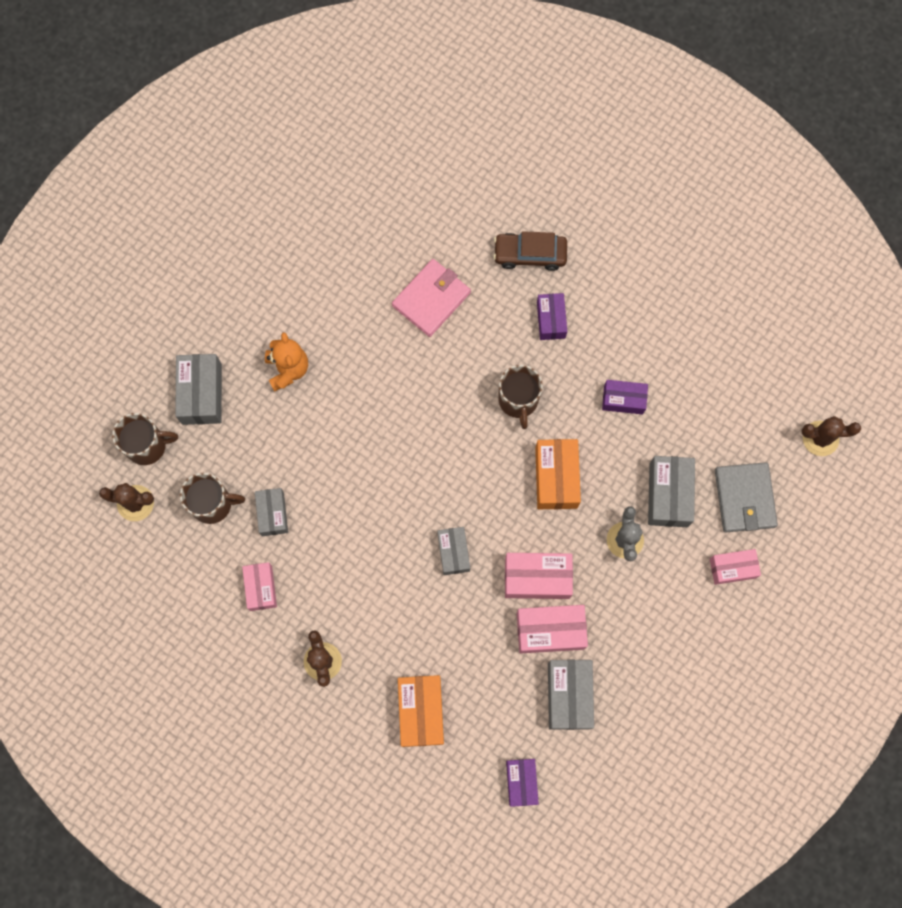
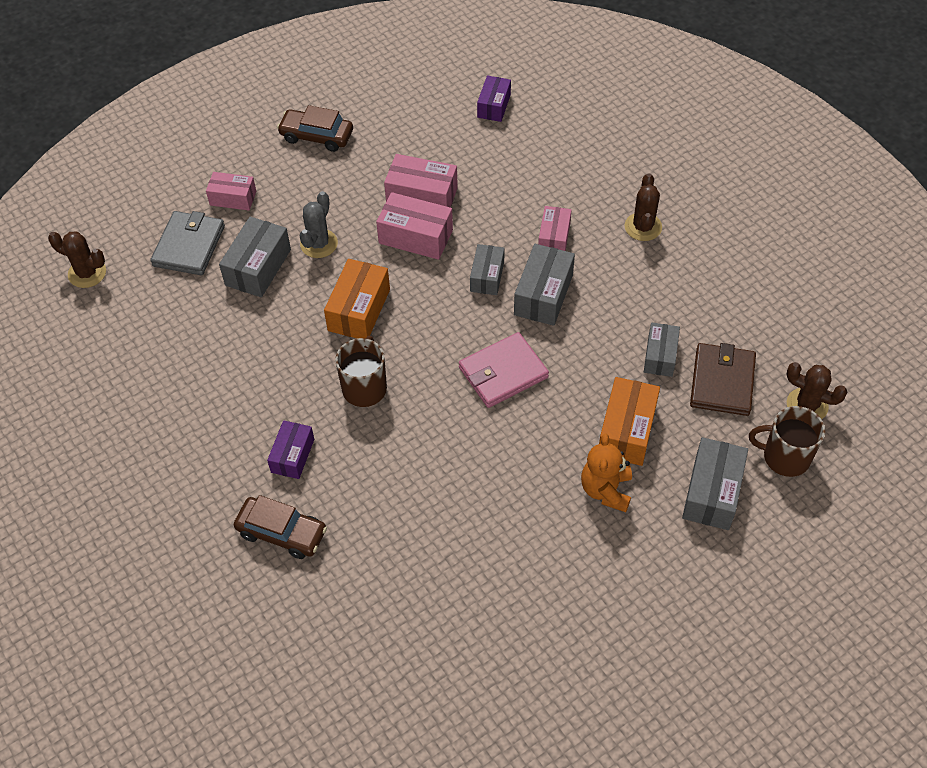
camera: 160 degrees left, 20 degrees down
(213, 504) = (722, 382): brown mug -> brown wallet
(261, 588) = (688, 297): pink box -> pink box (554, 238)
(421, 712) = (563, 170): orange box -> orange box (626, 430)
(431, 299) = (416, 517): pink wallet -> pink wallet (503, 372)
(569, 695) = (426, 149): grey box -> grey box (543, 295)
(623, 399) = (256, 358): purple box -> none
(688, 677) = (316, 136): none -> brown car

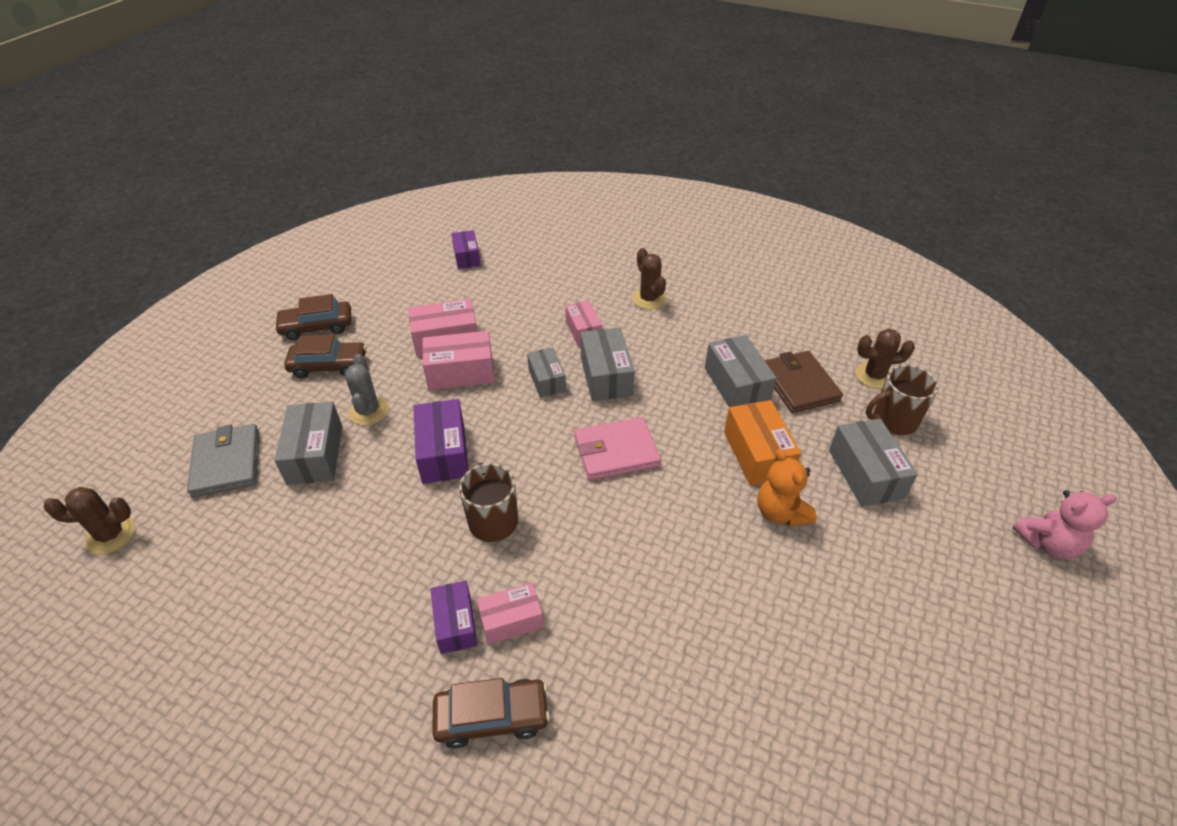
camera: 30 degrees left, 10 degrees down
(233, 198) = (256, 404): pink box -> pink box (511, 620)
(308, 183) = (329, 366): none -> brown car
(359, 310) = (443, 453): orange box -> purple box
(503, 372) = (616, 451): pink wallet -> pink wallet turned 45 degrees clockwise
(660, 356) = (736, 385): grey box -> grey box, size x1.52
(825, 627) = (1047, 543): none -> pink teddy bear

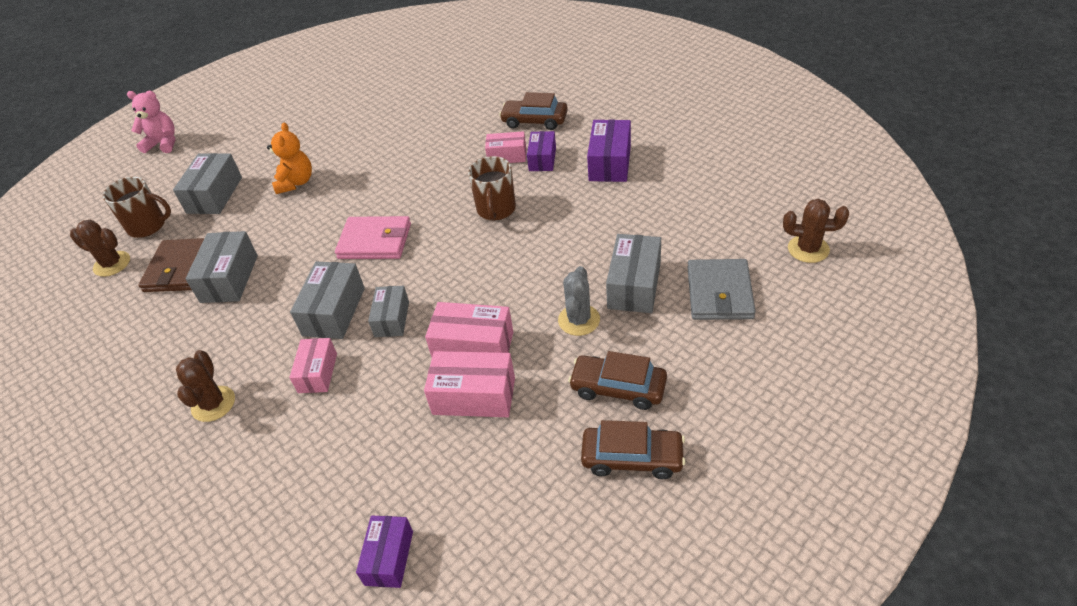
camera: 155 degrees left, 0 degrees up
(443, 453) = (517, 266): purple box -> purple box (610, 163)
(757, 454) = (272, 220): orange box -> none

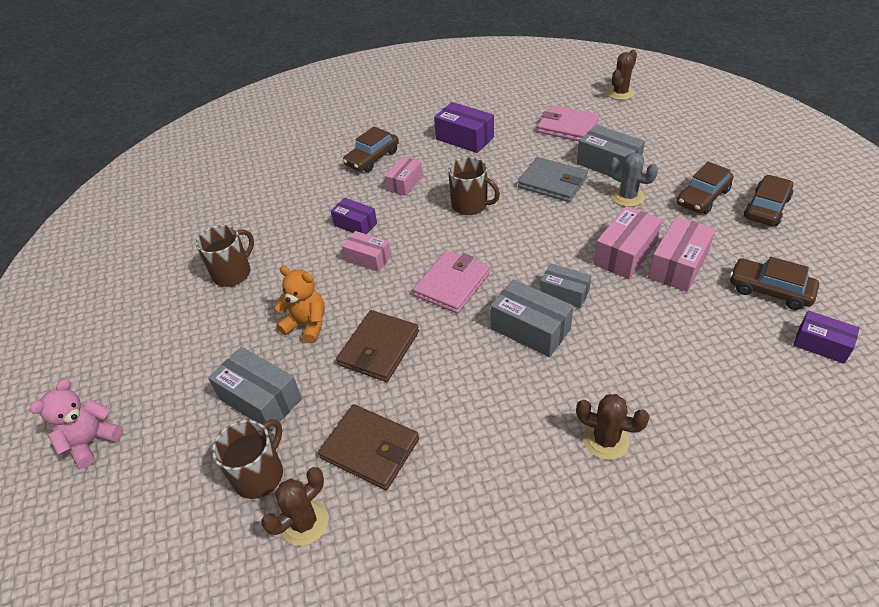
camera: 65 degrees left, 0 degrees up
(229, 278) = (423, 403): grey box -> none
(282, 230) = (379, 348): none -> brown wallet
(317, 373) = (604, 354): pink box -> pink box (368, 259)
(340, 121) = (233, 273): none -> brown mug
(465, 491) = (770, 290): none -> brown car
(542, 159) = (428, 167): purple box -> purple box (355, 224)
(690, 229) = (567, 127): none -> pink wallet
(719, 293) = (638, 134): grey wallet -> grey wallet (552, 182)

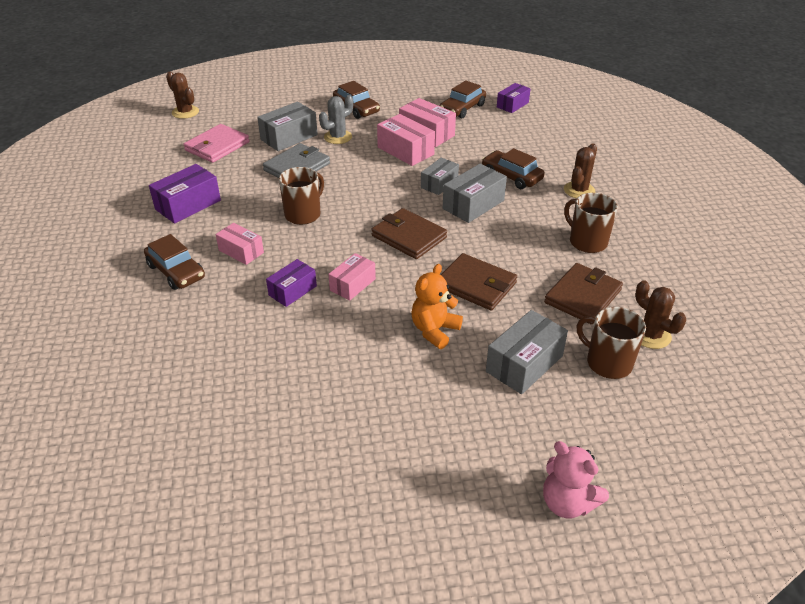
camera: 85 degrees left, 5 degrees down
(233, 273) = (332, 392): brown mug -> brown mug (587, 242)
(452, 284) = (409, 237): pink wallet -> brown wallet
(766, 208) = (381, 90): brown car -> brown car (511, 176)

